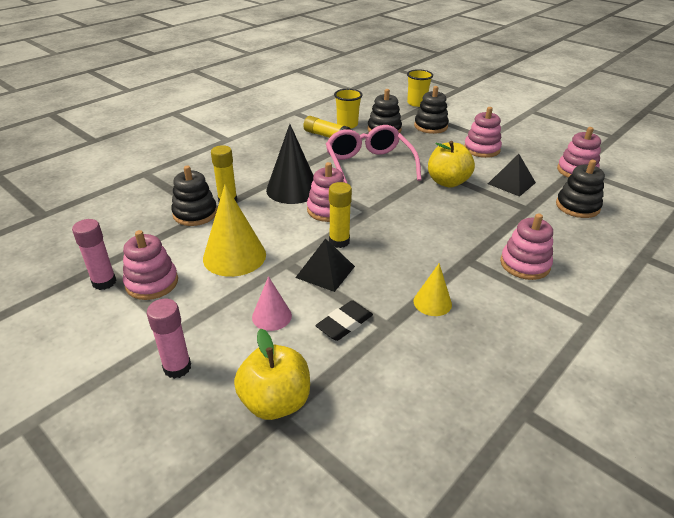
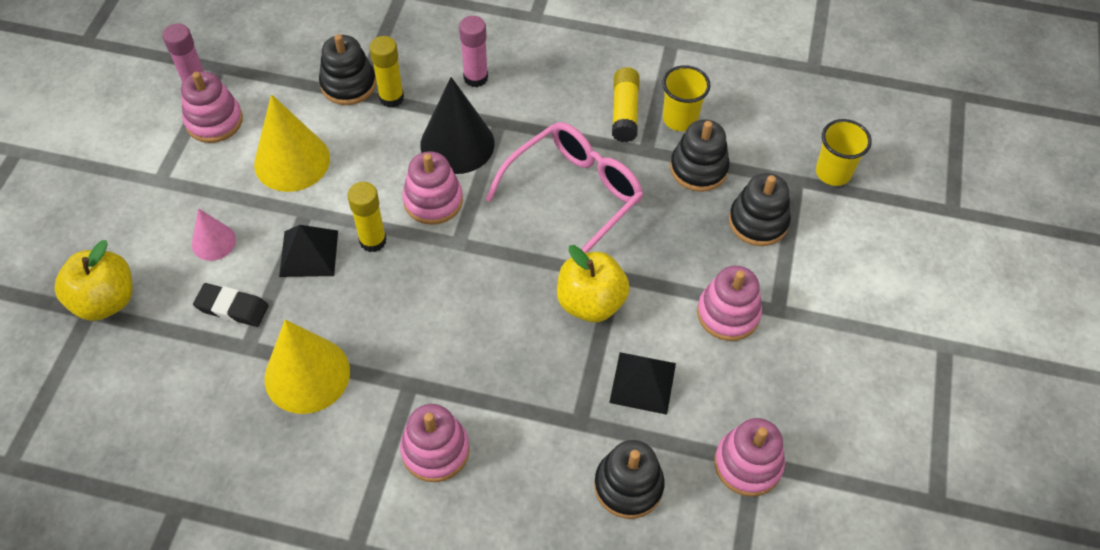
camera: 60 degrees right, 20 degrees up
(177, 367) = (114, 208): pink glue stick -> pink glue stick (475, 78)
(432, 302) = (307, 374): yellow cone -> yellow cone, size x1.80

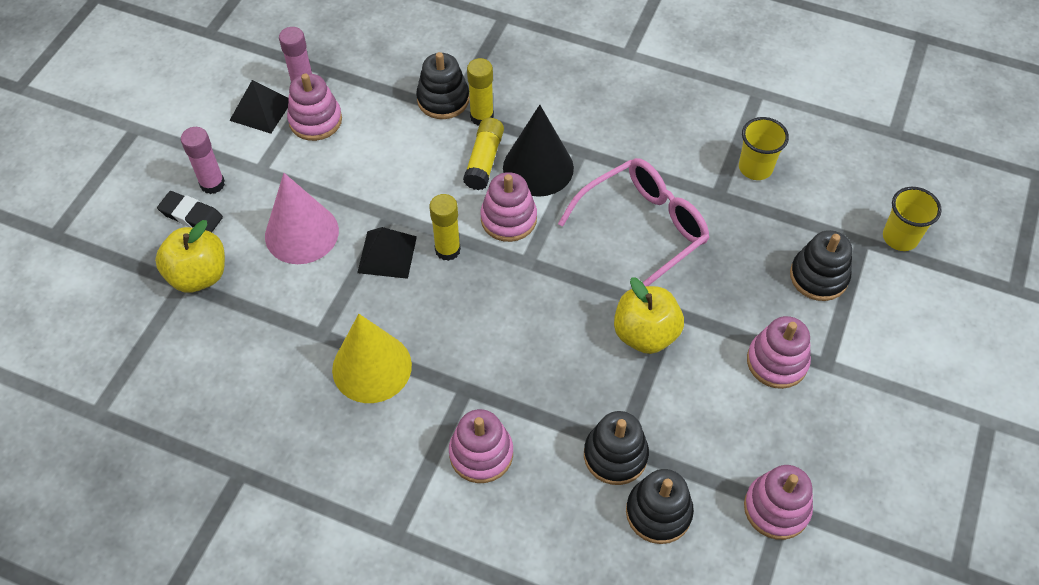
camera: 10 degrees right, 0 degrees up
(213, 242) = (301, 233): pink cone -> pink cone, size x1.80
(232, 308) = (311, 296): black eraser -> black eraser (191, 215)
(292, 161) = (382, 166): yellow cone -> none
(475, 78) = (563, 106): pink glue stick -> pink glue stick (212, 184)
(624, 112) = (702, 155): yellow glue stick -> yellow glue stick (484, 160)
(642, 382) = (685, 416): black pyramid -> black pyramid (261, 110)
(698, 168) = (767, 218): black stacking toy -> black stacking toy (615, 455)

